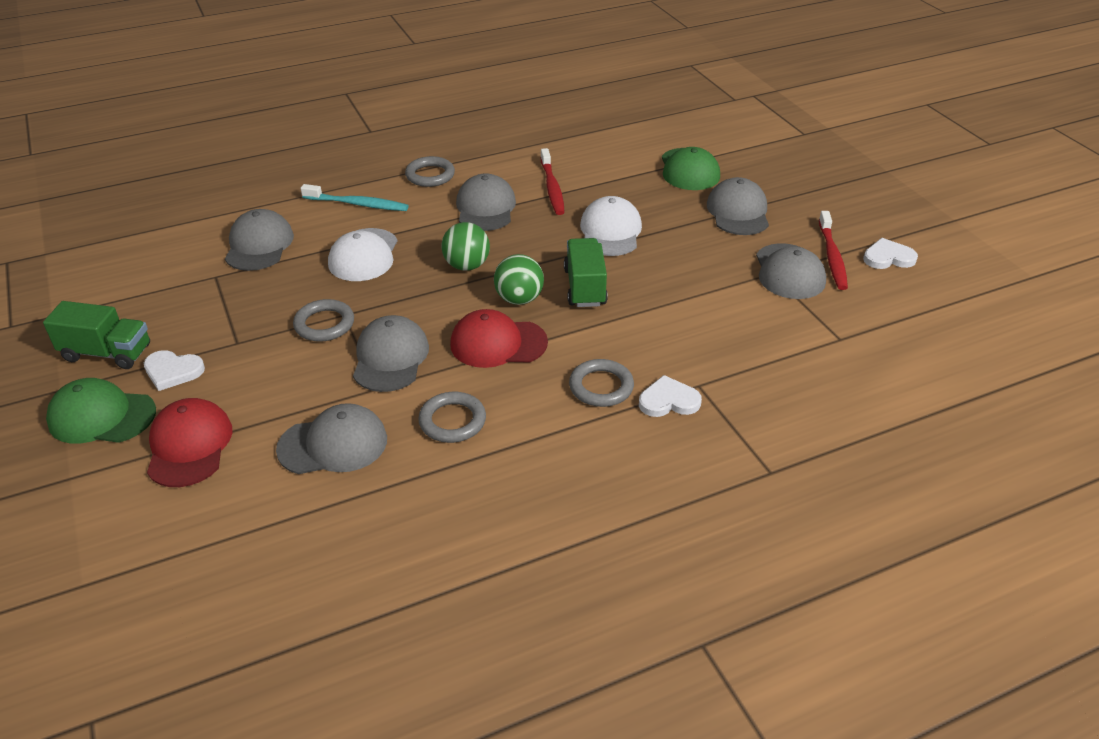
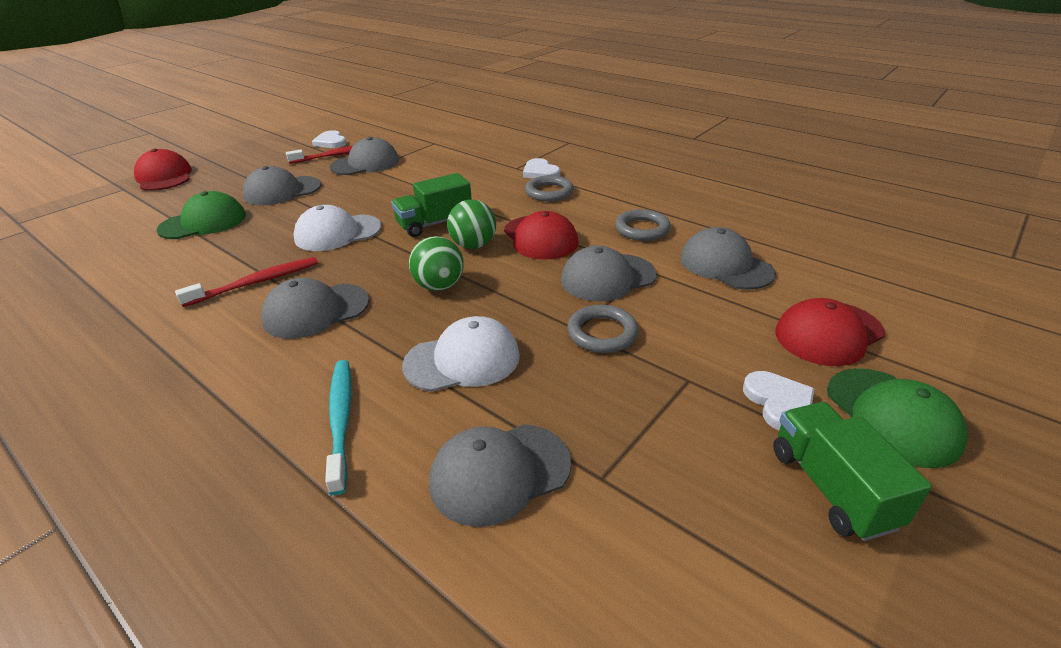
camera: 115 degrees left, 5 degrees down
(430, 175) = (237, 383): grey ring -> none
(825, 152) = (164, 177): none -> red cap

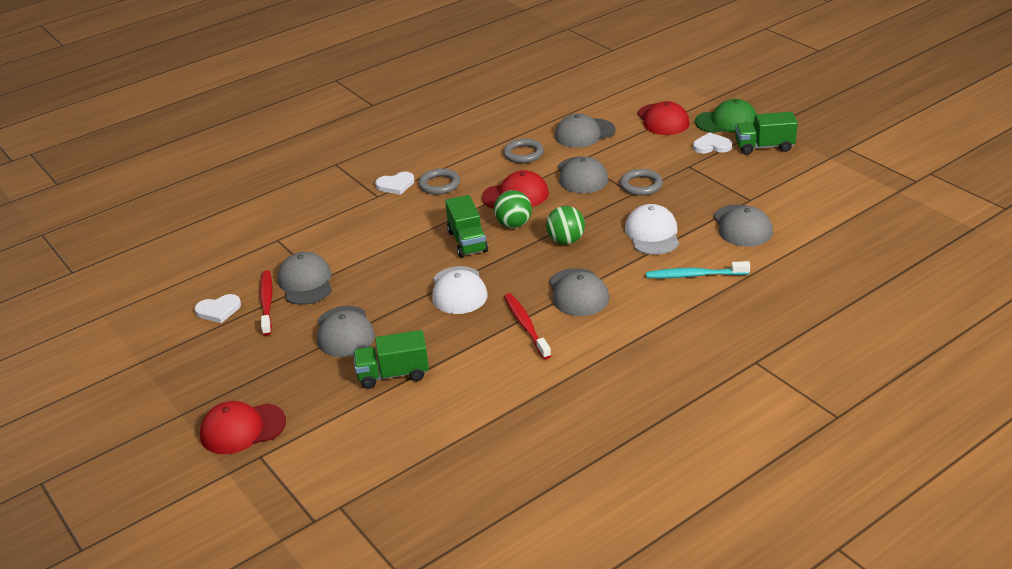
camera: 75 degrees left, 0 degrees up
(203, 222) = (393, 374): green cap -> green truck

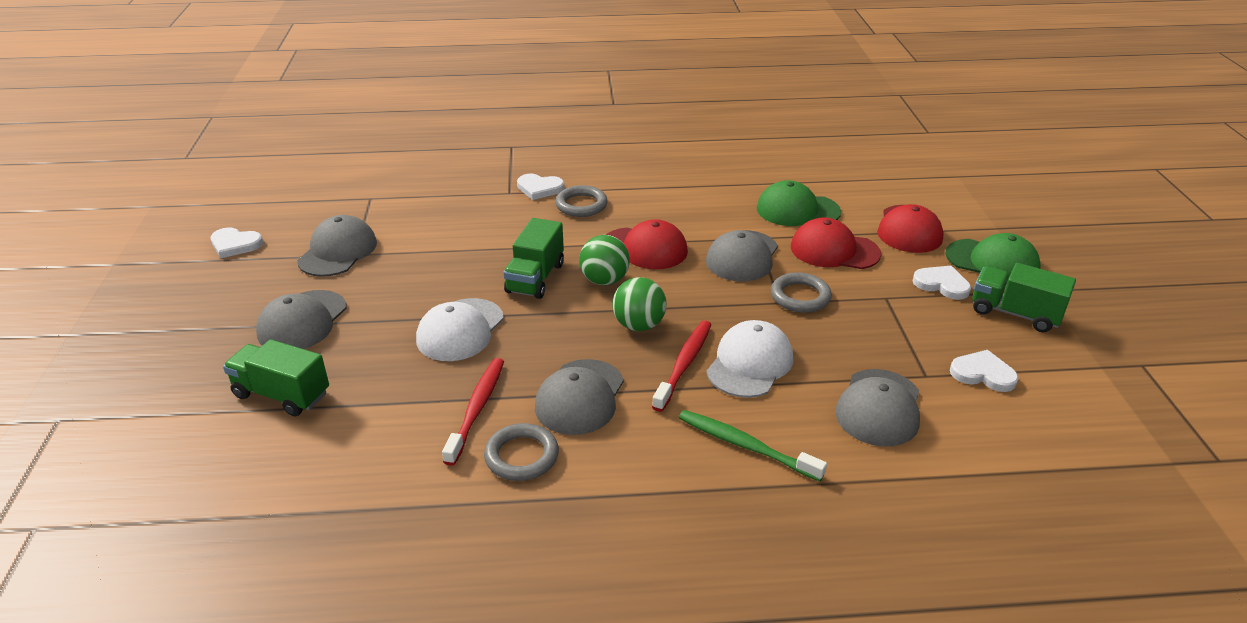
camera: 30 degrees right, 0 degrees up
(242, 429) = (87, 379): red cap -> red cap (834, 250)
(267, 302) = (281, 256): red toothbrush -> red toothbrush (684, 364)
(523, 154) = (704, 207): grey ring -> grey ring (522, 456)
(584, 133) = (797, 210): grey cap -> green cap
(694, 275) = (745, 445): turquoise toothbrush -> green toothbrush
(777, 186) = (983, 374): none -> white heart

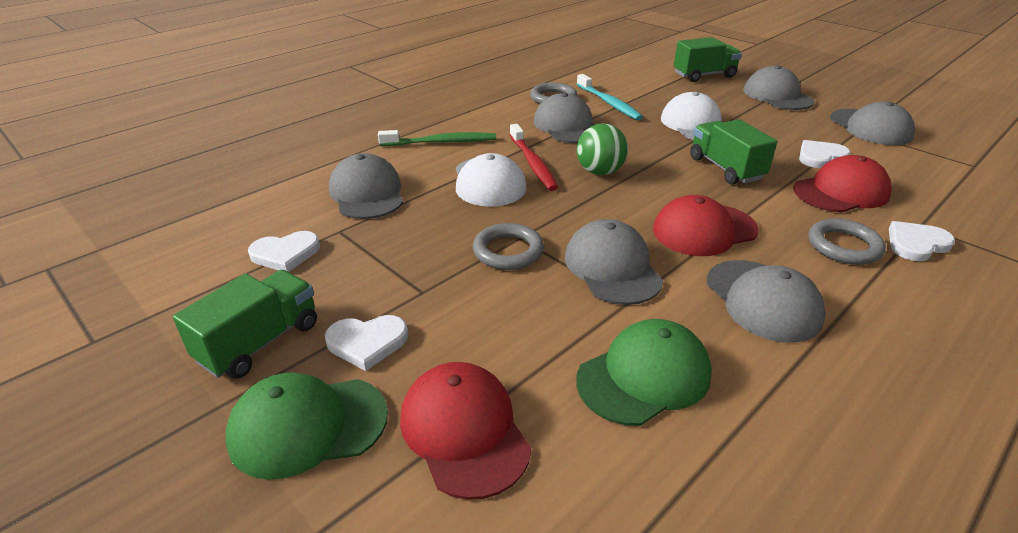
camera: 140 degrees right, 0 degrees up
(235, 244) = (924, 106): white heart -> white heart (820, 157)
(477, 409) = (609, 103): red toothbrush -> turquoise toothbrush
(604, 280) = (679, 189): green ball -> none
(683, 207) = (763, 300): none -> grey cap
(834, 250) = (530, 328): red cap -> red cap (841, 192)
(1015, 313) = (260, 342): green truck -> green truck turned 45 degrees counterclockwise

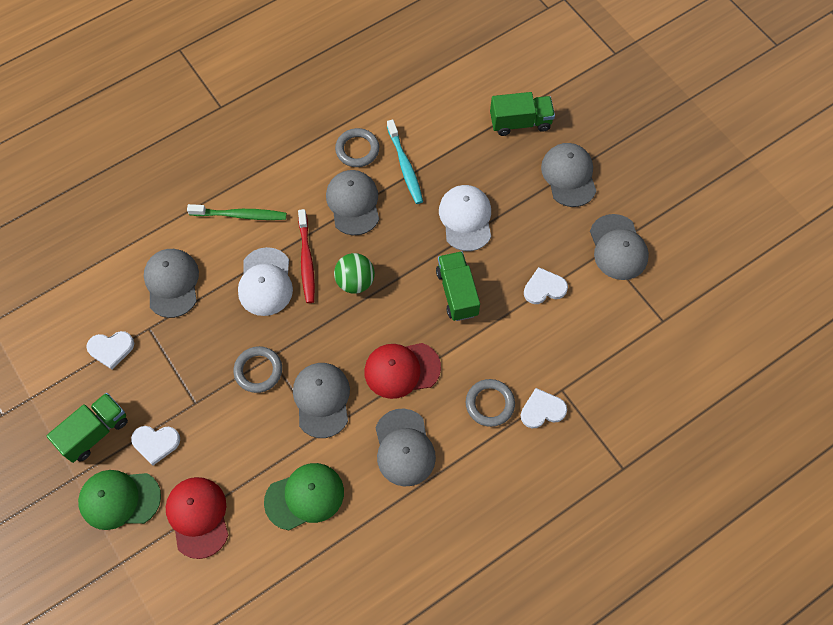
camera: 10 degrees right, 30 degrees up
(841, 192) = (529, 339): red cap -> none

